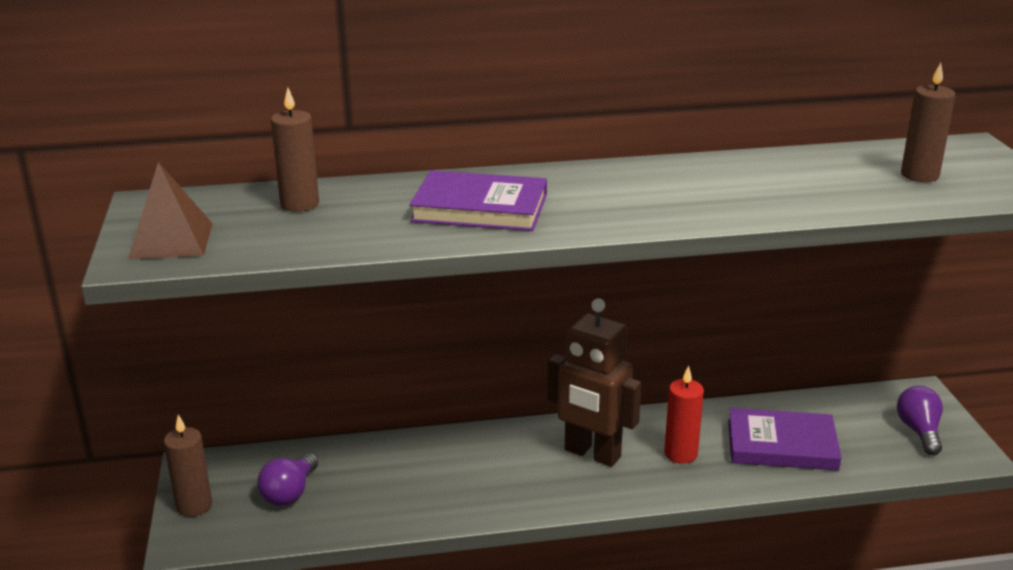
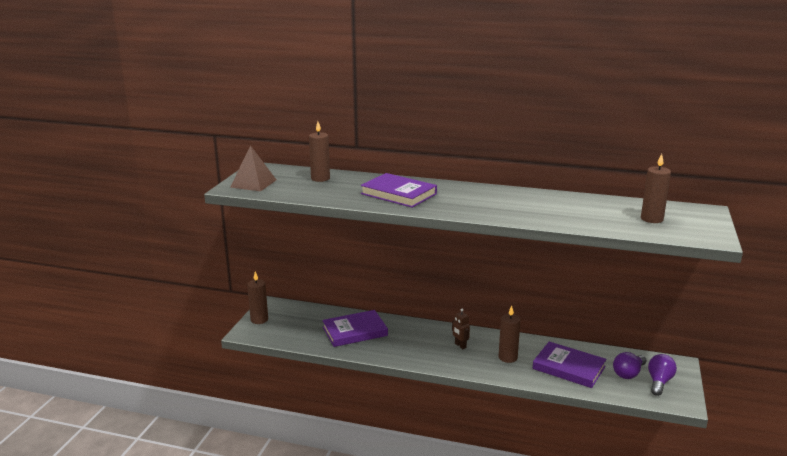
camera: 25 degrees right, 5 degrees down
(290, 493) = (303, 325): purple light bulb -> purple light bulb (628, 373)
(394, 478) = (355, 331): none -> purple book
(592, 454) = (460, 345): brown robot -> brown robot, size x0.43
(680, 454) = (507, 357): red candle -> brown candle

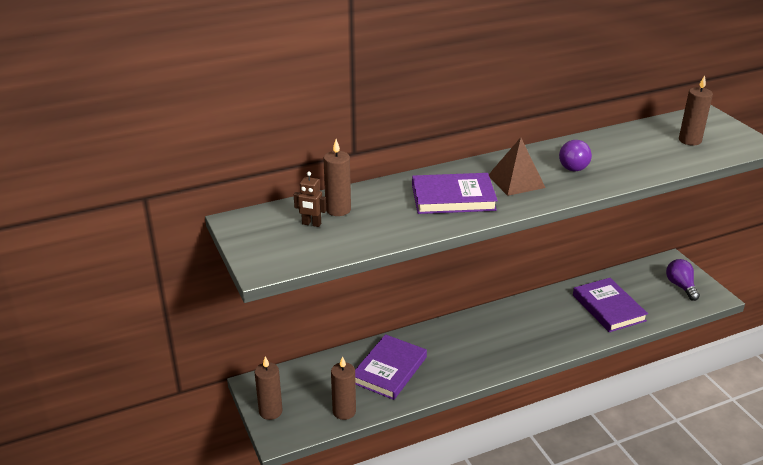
camera: 40 degrees left, 10 degrees up
(253, 183) = (276, 249): brown pyramid -> brown pyramid (516, 181)
(460, 345) = (502, 332): brown robot -> brown robot (311, 224)
(507, 357) = (553, 323): brown candle -> brown candle (344, 411)
(569, 367) = (608, 308): purple book -> purple book turned 75 degrees clockwise
(628, 373) = (653, 289): purple light bulb -> purple light bulb (572, 165)

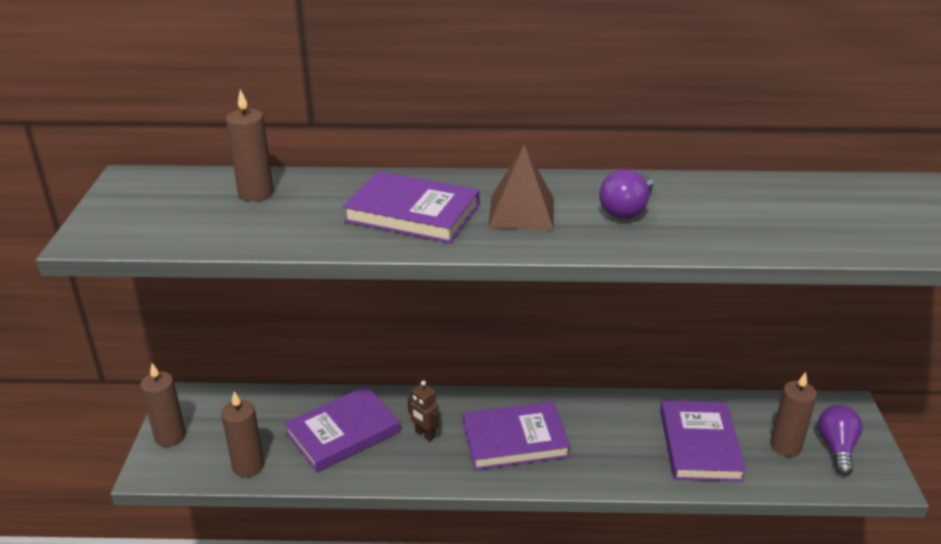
camera: 25 degrees right, 0 degrees up
(311, 224) = (205, 202): brown robot -> brown robot (425, 434)
(501, 339) = (515, 440): none -> purple book
(690, 140) = (851, 216): brown candle -> brown candle (785, 446)

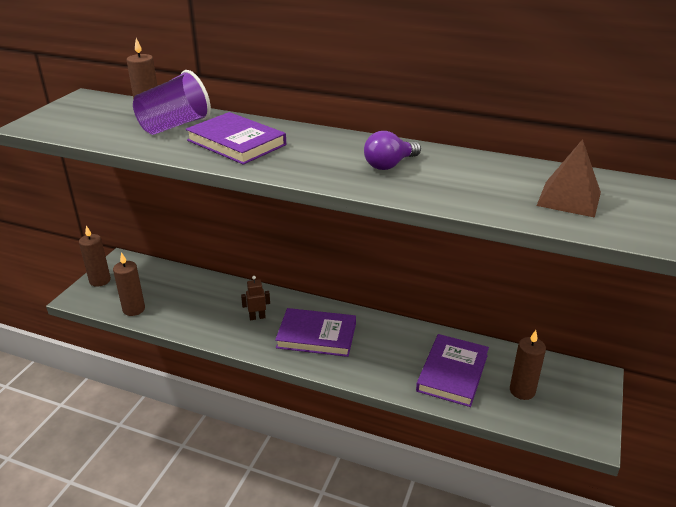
camera: 20 degrees right, 0 degrees up
(306, 203) = (174, 126): none -> purple cup
(343, 432) = (205, 303): purple book -> none
(425, 434) = (257, 317): brown robot -> brown robot turned 105 degrees clockwise
(521, 212) = (311, 154): brown pyramid -> brown pyramid (569, 198)
(836, 448) = (565, 403): purple light bulb -> none

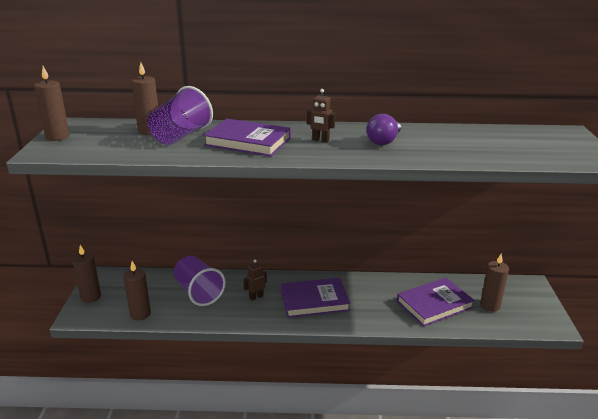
camera: 20 degrees left, 5 degrees down
(59, 110) = (57, 137): none -> brown candle
(203, 299) = (198, 292): none -> purple cup
(316, 153) = (320, 140): none -> brown robot
(452, 373) = (434, 304): purple book -> purple book turned 60 degrees clockwise
(569, 198) = (526, 145): brown pyramid -> none

